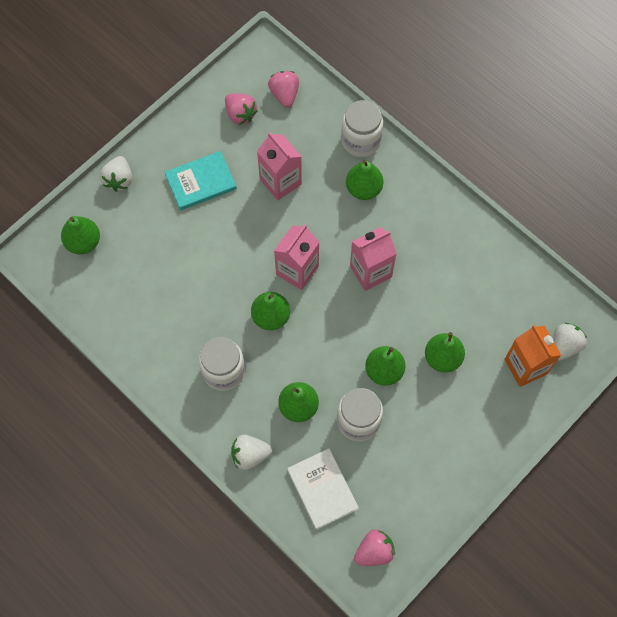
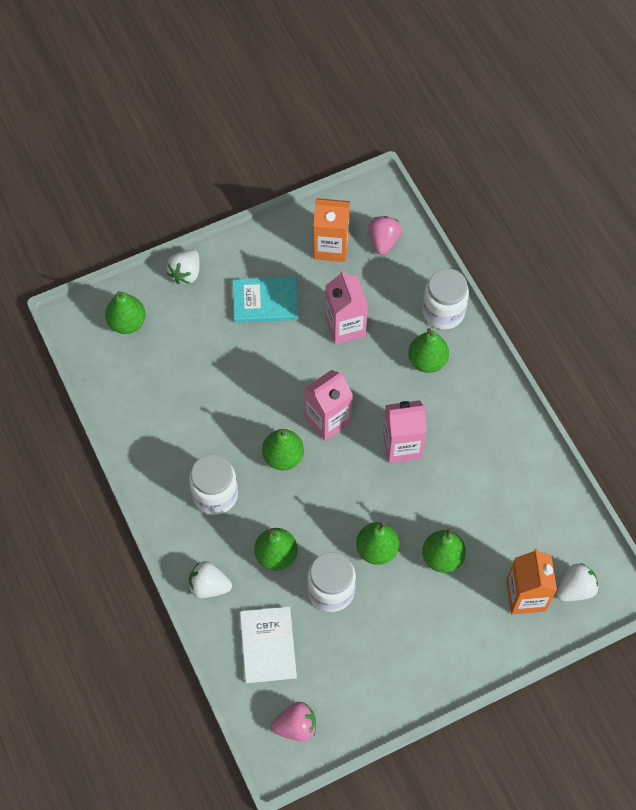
camera: 20 degrees right, 5 degrees down
(240, 114) = (331, 247): pink strawberry -> orange carton

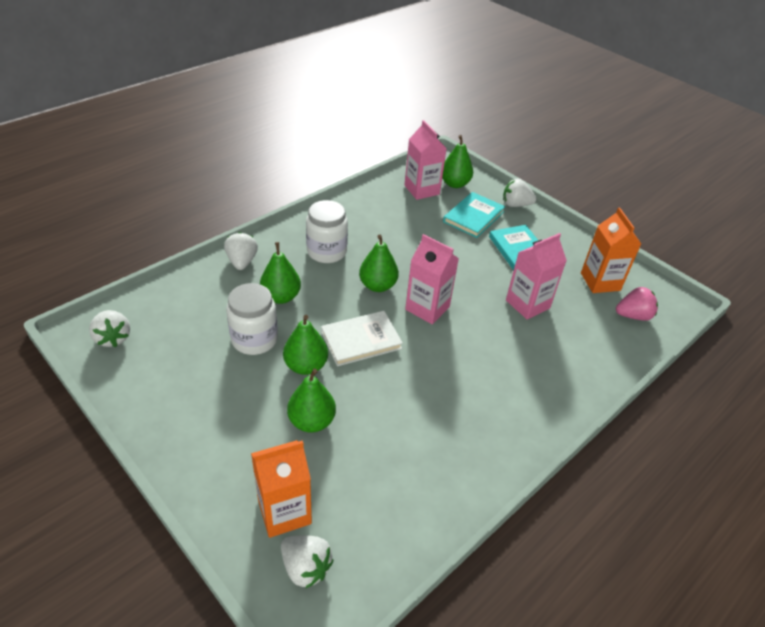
camera: 70 degrees right, 20 degrees down
(195, 325) = (473, 217): none -> turquoise book
(268, 645) = (192, 306): white book -> white book (361, 340)
(296, 726) = (113, 338): pink strawberry -> white strawberry
(402, 446) = (425, 366): pink carton -> pink carton (422, 190)
(427, 361) = (528, 370): green pear -> none
(443, 312) = (590, 374): white jar -> none

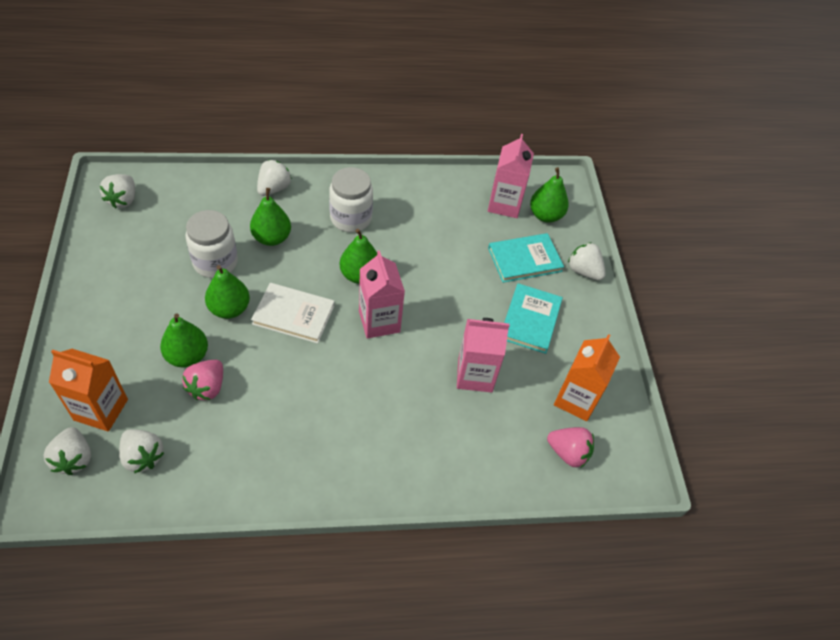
camera: 35 degrees right, 10 degrees up
(355, 433) = (207, 387): none -> pink strawberry
(363, 521) = (143, 456): none -> white strawberry

